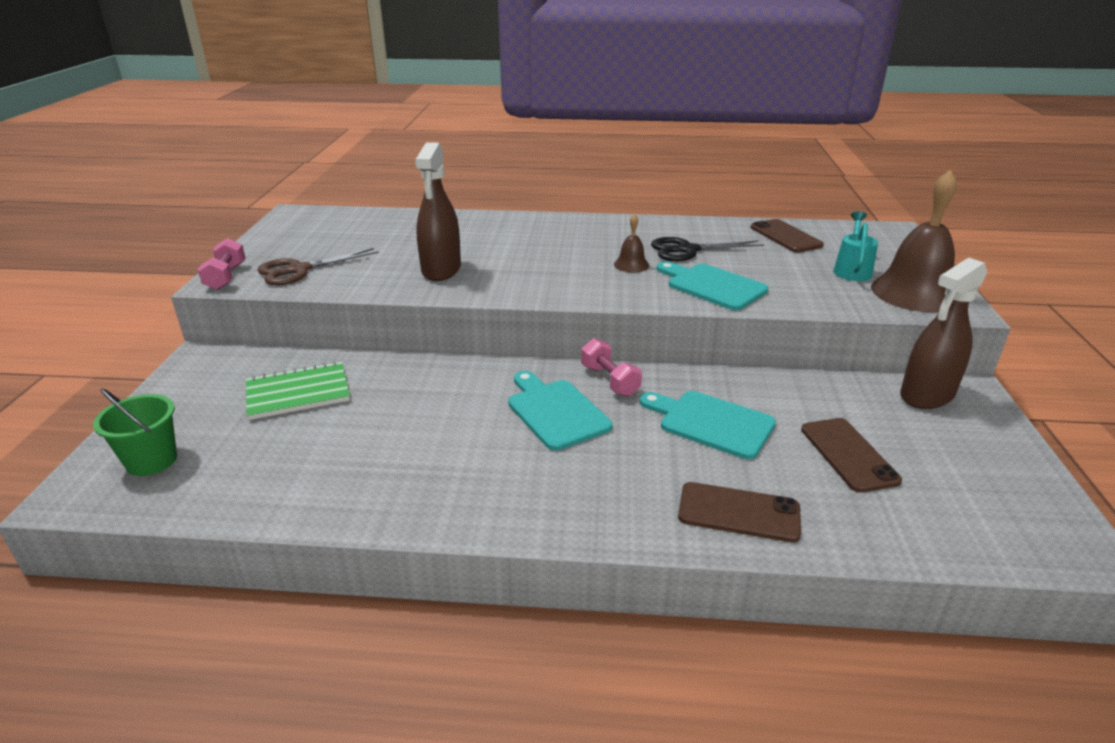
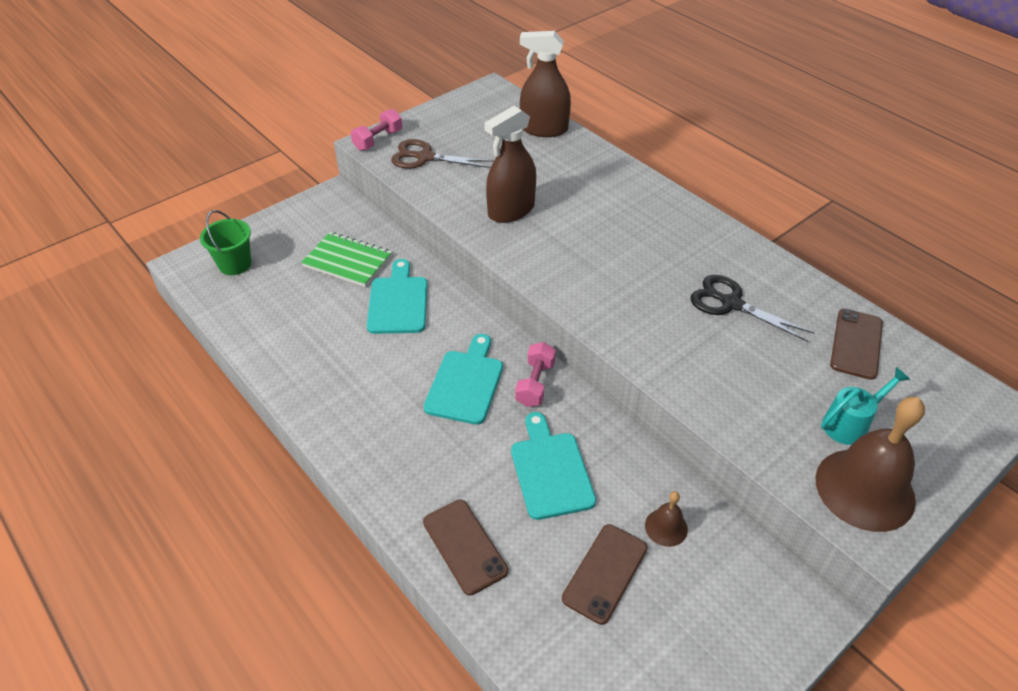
camera: 45 degrees right, 15 degrees up
(631, 265) = (656, 291): brown bell -> brown bell (666, 527)
(712, 286) = (686, 356): turquoise cutting board -> turquoise cutting board (398, 302)
(927, 395) = (761, 584): brown spray bottle -> brown spray bottle (544, 129)

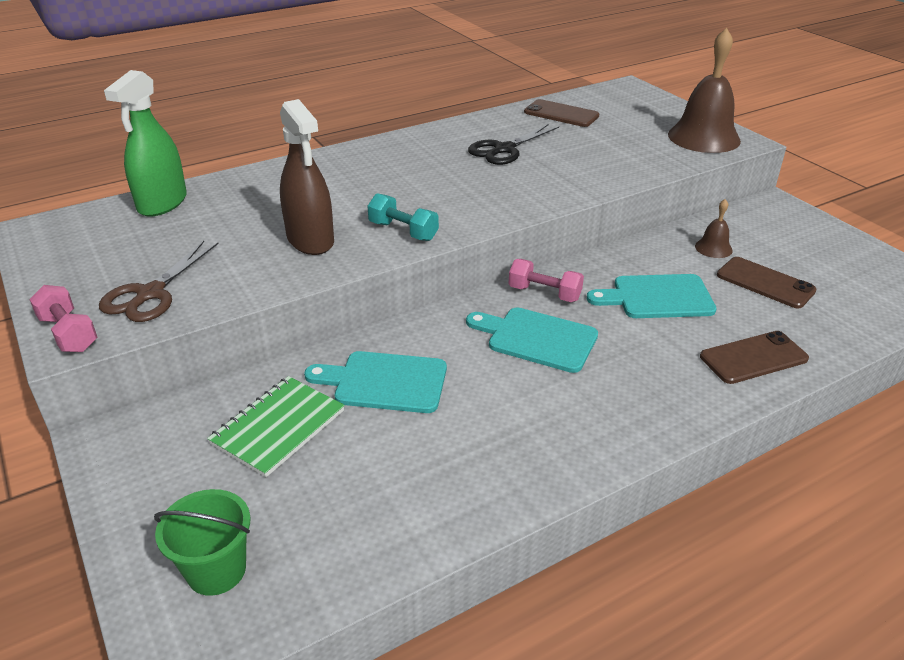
camera: 80 degrees left, 10 degrees down
(539, 257) = (403, 231): none -> turquoise dumbbell
(544, 129) = (162, 203): brown spray bottle -> green spray bottle
(850, 424) = (643, 131): turquoise watering can -> none

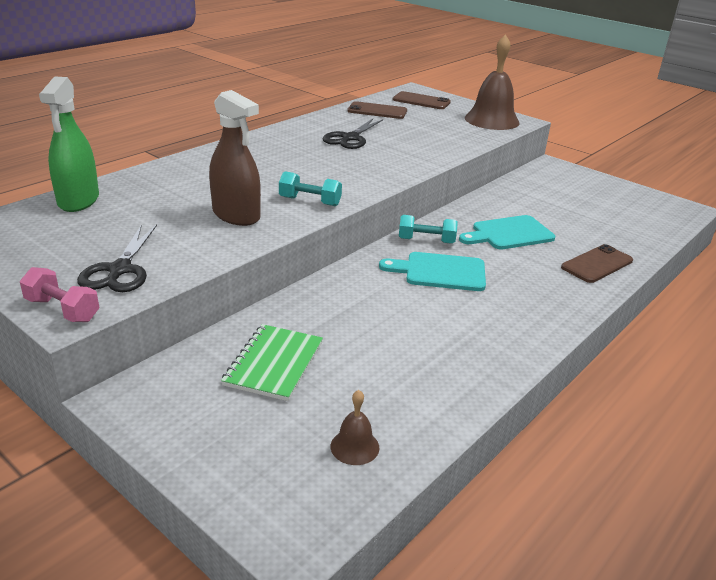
camera: 20 degrees left, 5 degrees down
(150, 294) = (119, 270): brown scissors -> black scissors
(216, 570) = (290, 476): green bucket -> none
(385, 382) = (342, 318): turquoise cutting board -> none
(544, 293) = (426, 241): pink dumbbell -> turquoise dumbbell
(713, 248) = (527, 197): brown bell -> brown bell (354, 446)
(765, 283) = (575, 216): brown phone -> brown phone (421, 101)

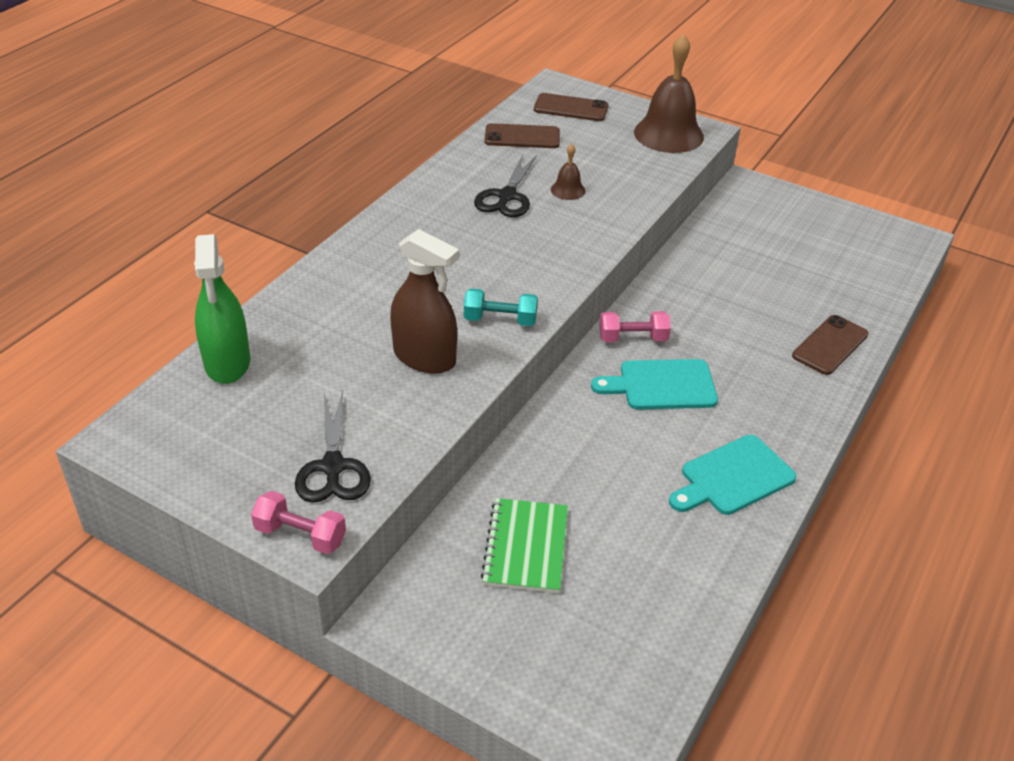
camera: 10 degrees left, 10 degrees up
(354, 446) = (643, 635): brown bell -> brown bell (568, 190)
(426, 241) = (633, 338): turquoise dumbbell -> pink dumbbell
(509, 234) = (723, 312): turquoise cutting board -> turquoise cutting board (733, 477)

